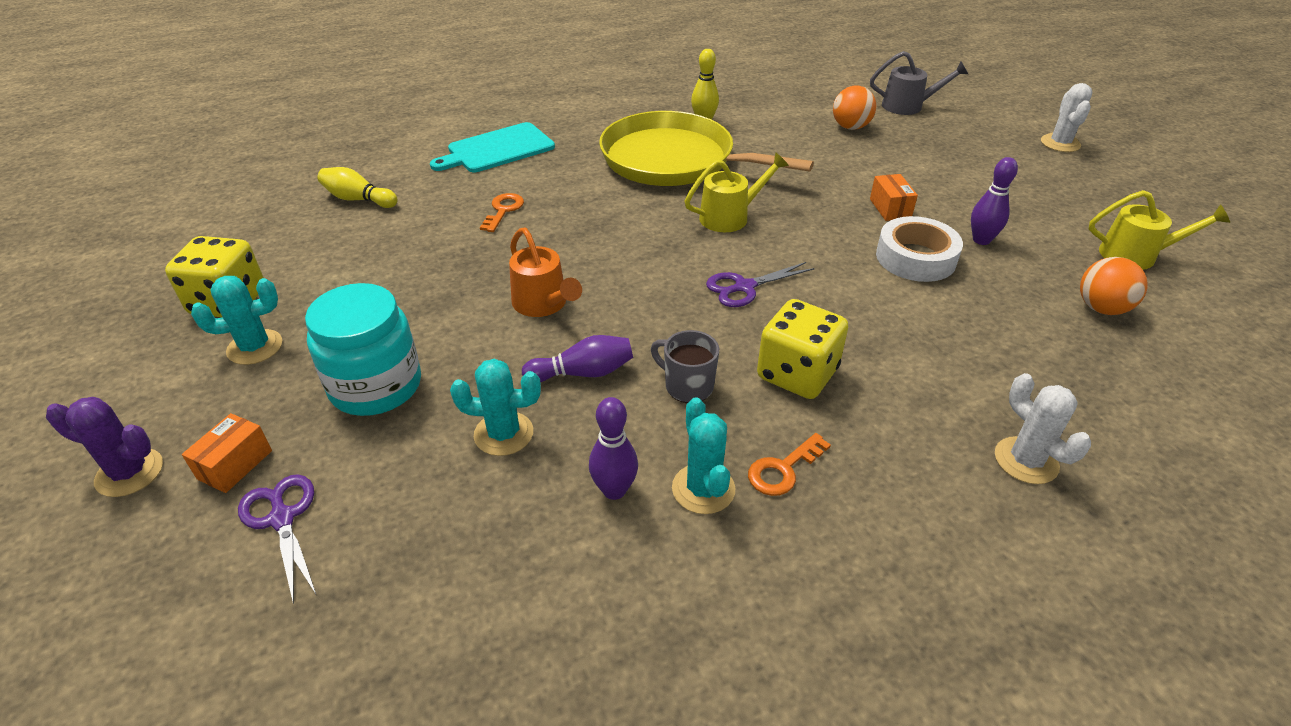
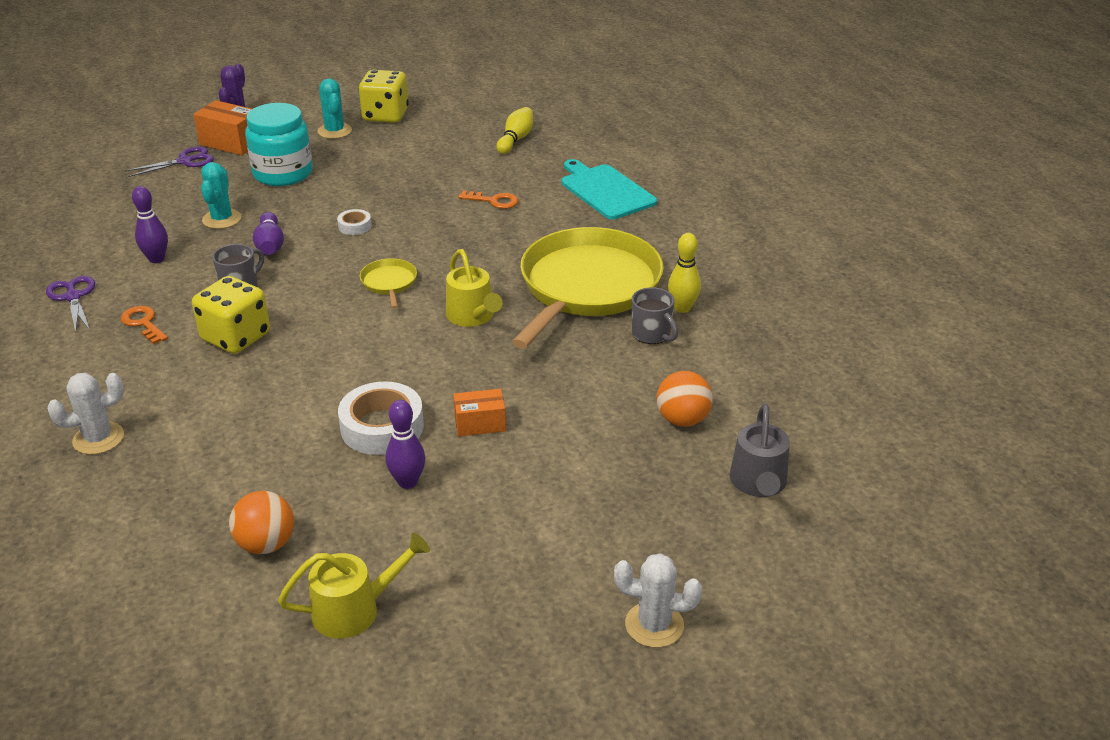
camera: 90 degrees right, 5 degrees down
(235, 465) = (231, 143): orange box -> orange box, size x1.56
(543, 304) = (355, 226): orange watering can -> white tape
(672, 270) = (389, 283): none -> yellow pan
(703, 489) = (142, 291): turquoise cactus -> none
(744, 134) = (652, 334): none -> grey mug
(744, 287) = (356, 318): purple scissors -> purple scissors (73, 297)
(1136, 255) = (355, 609): yellow watering can -> yellow watering can turned 120 degrees counterclockwise

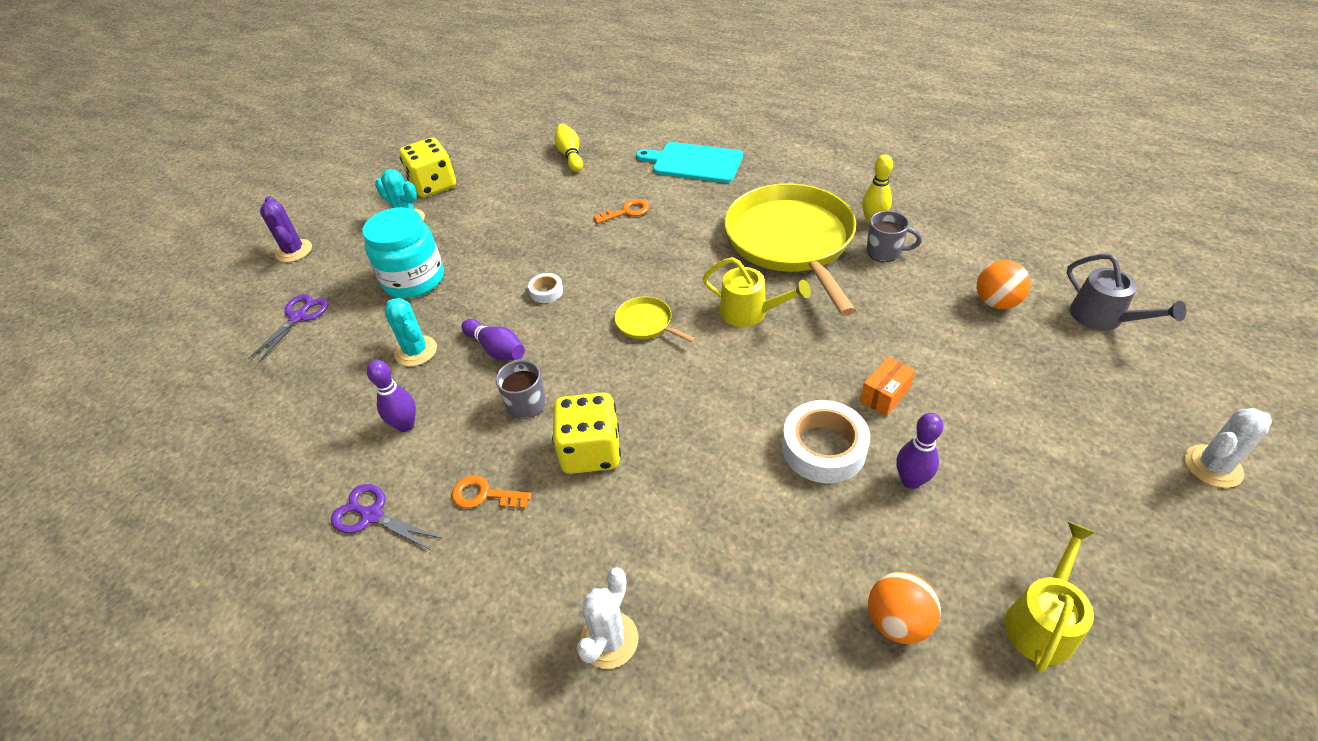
camera: 35 degrees left, 10 degrees up
(231, 143) = (321, 277): orange box -> none

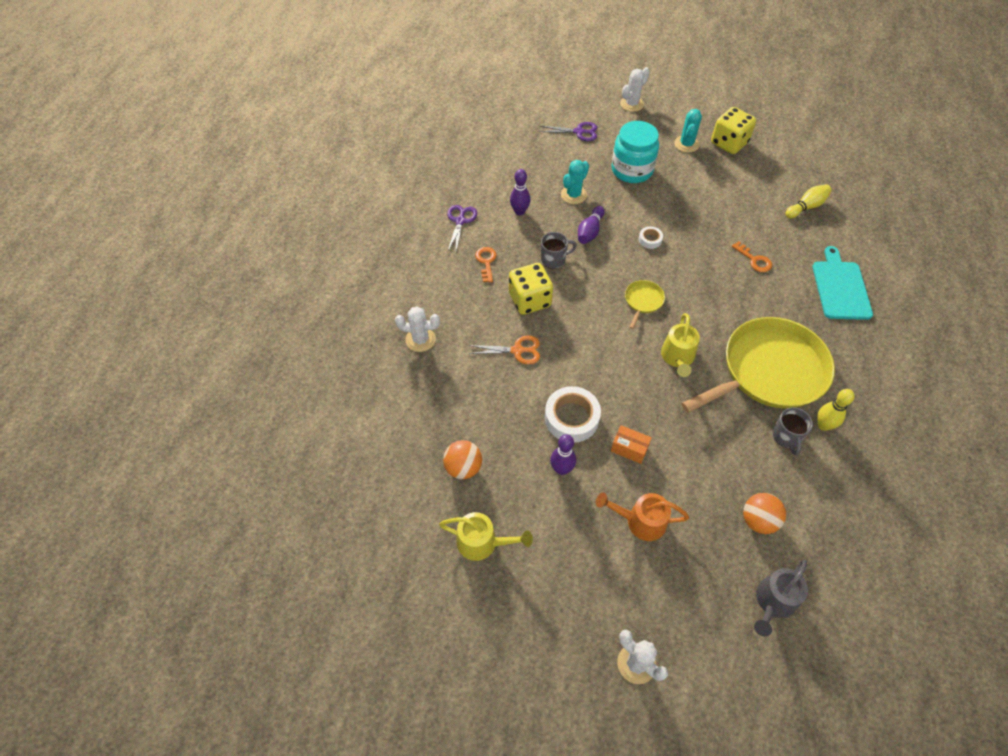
camera: 70 degrees right, 10 degrees up
(294, 251) = (631, 104): purple cactus -> white cactus
(682, 490) = (517, 350): none -> orange scissors
(999, 411) = (640, 521): none -> orange watering can

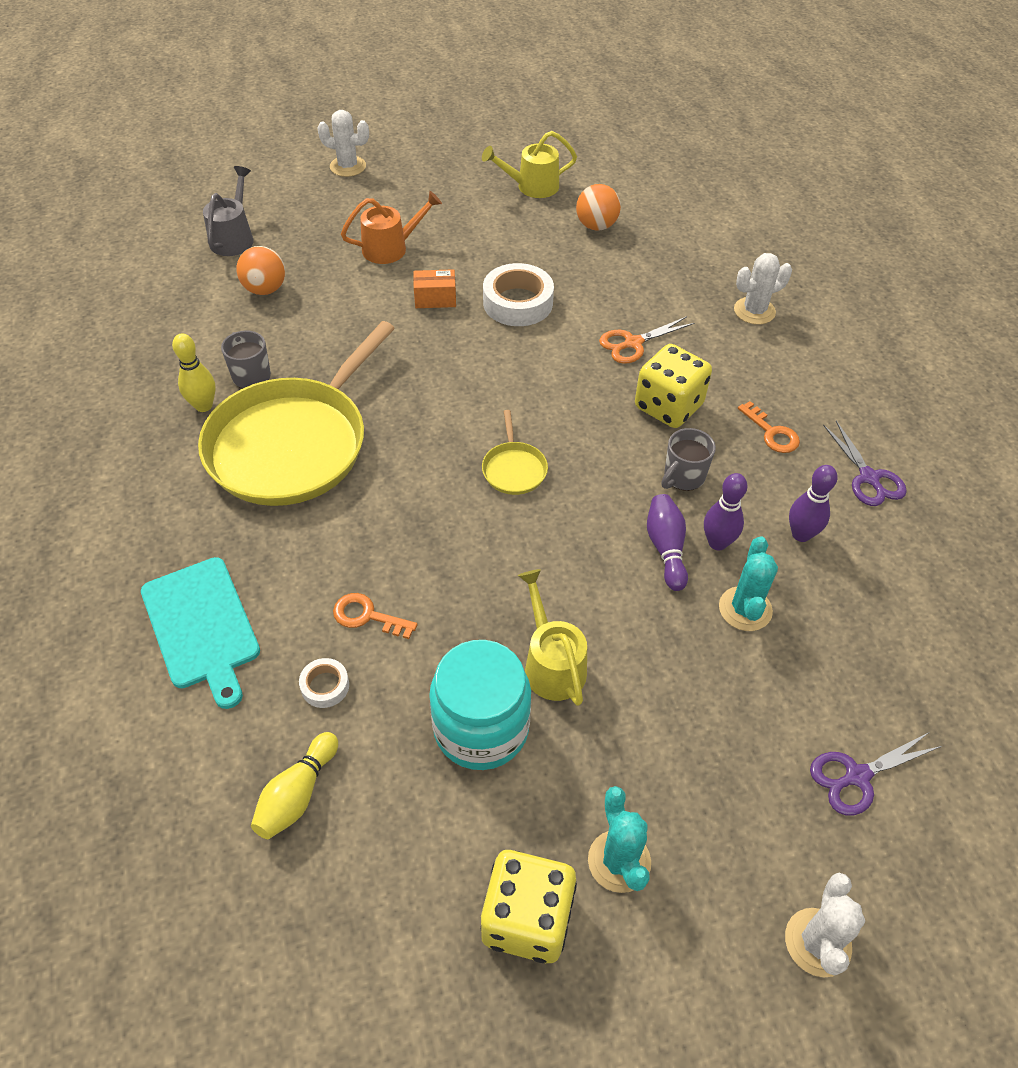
camera: 150 degrees right, 5 degrees down
(561, 469) = (497, 258): purple bowling pin -> purple bowling pin (717, 543)
(632, 170) = (685, 721): turquoise jar -> turquoise jar (481, 728)
(650, 240) = (561, 577): white tape -> white tape (325, 686)
(677, 358) = (425, 412): yellow watering can -> yellow watering can (551, 663)

